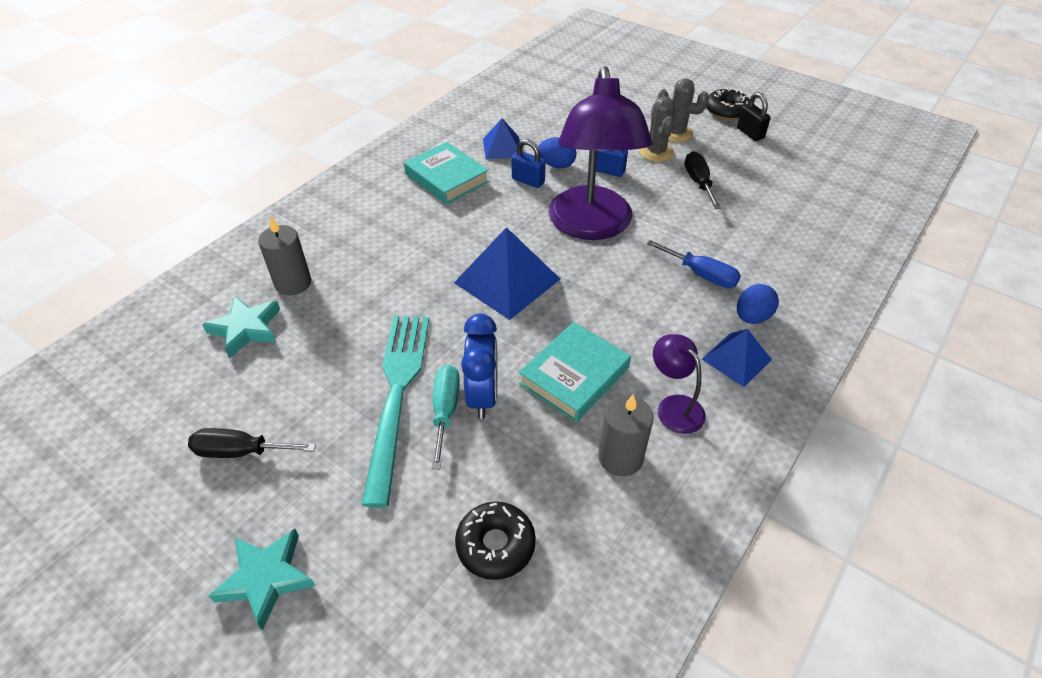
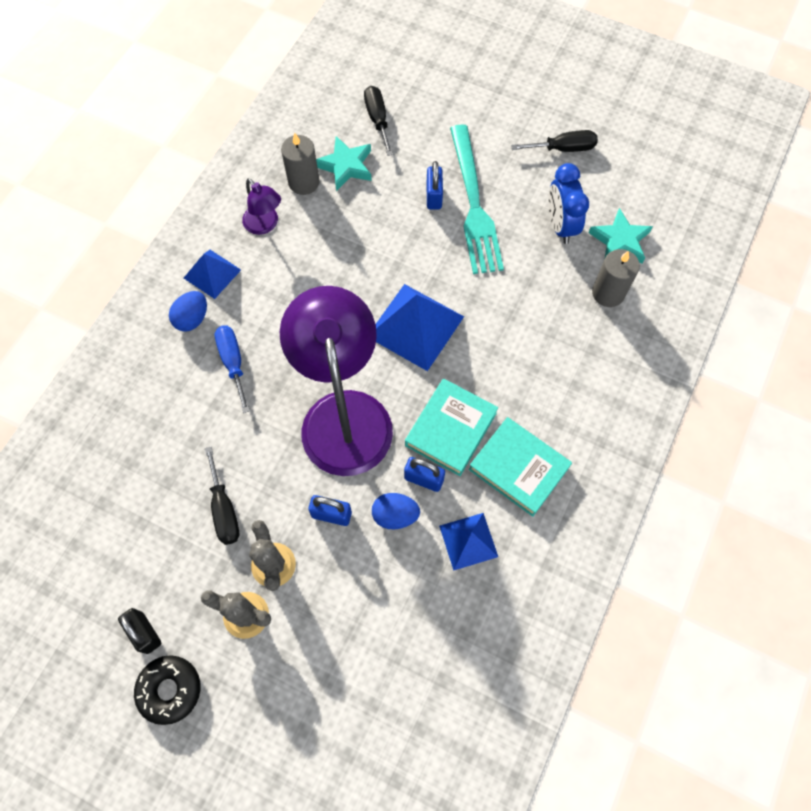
camera: 170 degrees right, 20 degrees up
(266, 578) = (505, 85): turquoise star -> turquoise star (346, 166)
(445, 411) = (434, 196): turquoise screwdriver -> blue padlock
(483, 396) = (409, 212): blue clock -> blue clock (560, 226)
(495, 545) = (377, 120): black donut -> black screwdriver
(574, 376) = (342, 239): turquoise book -> turquoise book (450, 429)
(701, 274) = (233, 363): blue screwdriver -> blue screwdriver turned 45 degrees clockwise

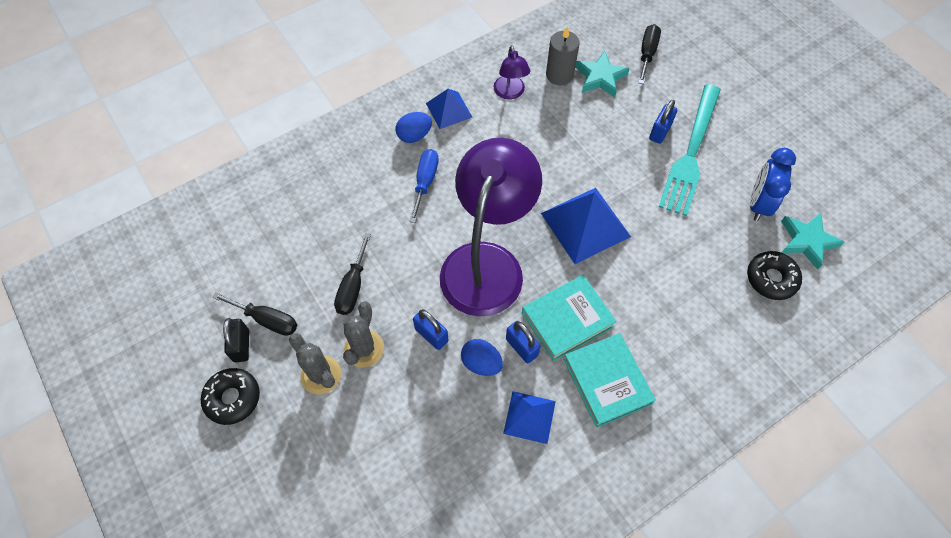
camera: 30 degrees right, 5 degrees down
(563, 148) = (797, 143): black screwdriver -> black screwdriver (267, 320)
(608, 293) = (771, 279): grey candle -> black donut

